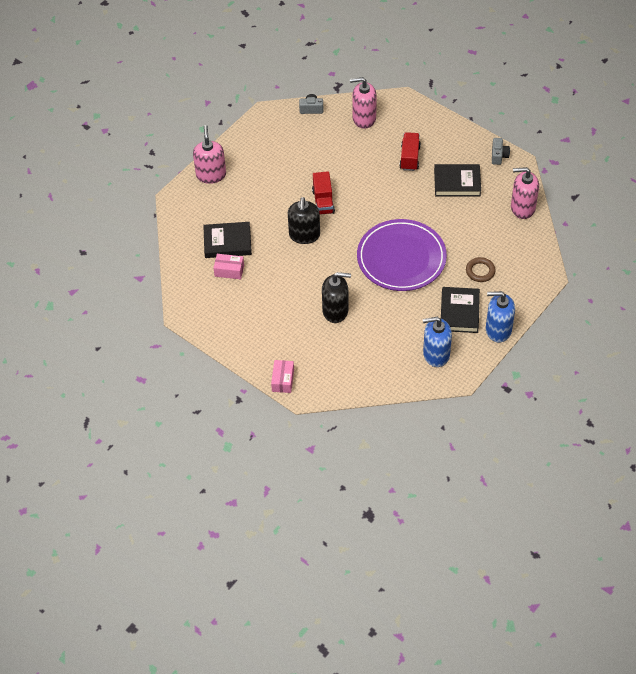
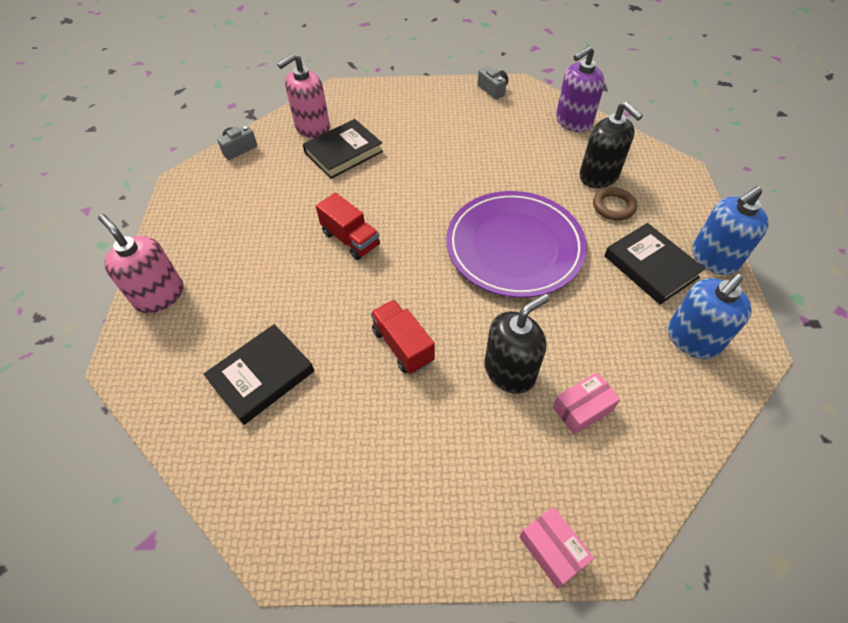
camera: 40 degrees left, 0 degrees up
(229, 270) = (300, 419): pink box -> pink box (582, 409)
(304, 235) = (366, 295): black soap dispenser -> black soap dispenser (599, 176)
(410, 158) = (404, 138): red truck -> red truck (403, 345)
(457, 183) = (481, 134): black book -> black book (343, 152)
(522, 208) = (573, 121): pink soap dispenser -> purple soap dispenser

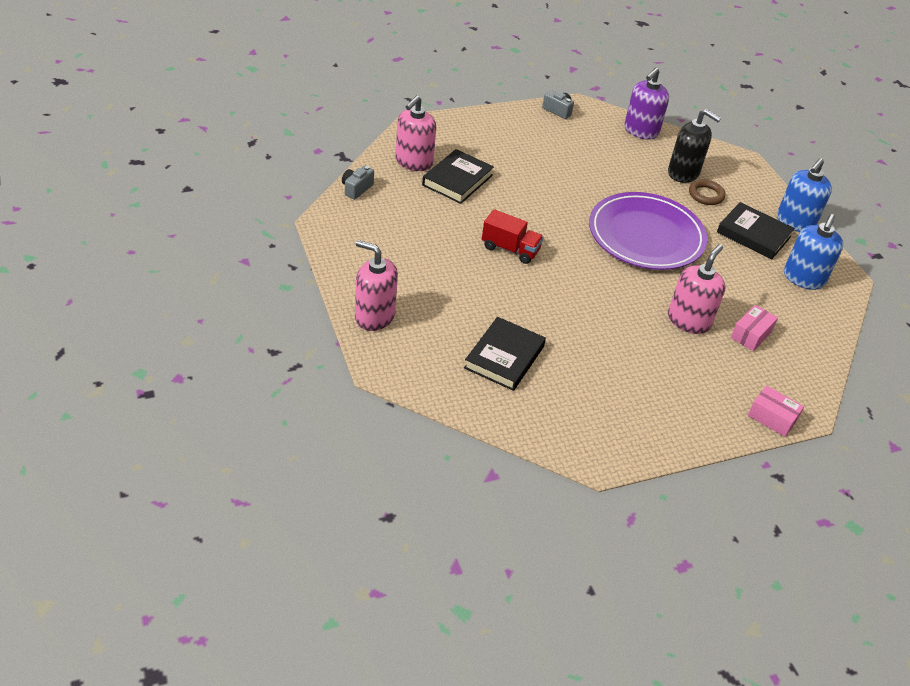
camera: 25 degrees left, 10 degrees down
(403, 345) = (600, 318): red truck -> none
(509, 371) = (688, 321): black soap dispenser -> pink soap dispenser

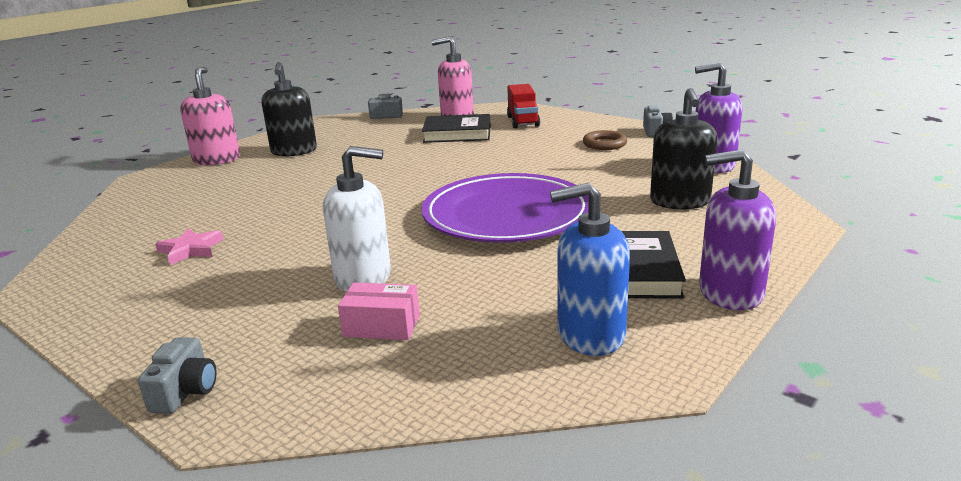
camera: 65 degrees right, 20 degrees down
(403, 270) = (294, 151): none -> black soap dispenser
(504, 357) = (197, 211): black book -> none
(510, 249) = (380, 172): red truck -> red truck (523, 121)
(583, 377) = (190, 250): none -> pink star
(688, 321) = (363, 277): pink soap dispenser -> white soap dispenser
(706, 195) = (661, 223): brown ring -> brown ring (604, 144)
(772, 418) = (185, 392): pink box -> grey camera
(795, 222) = (730, 293): blue soap dispenser -> purple soap dispenser

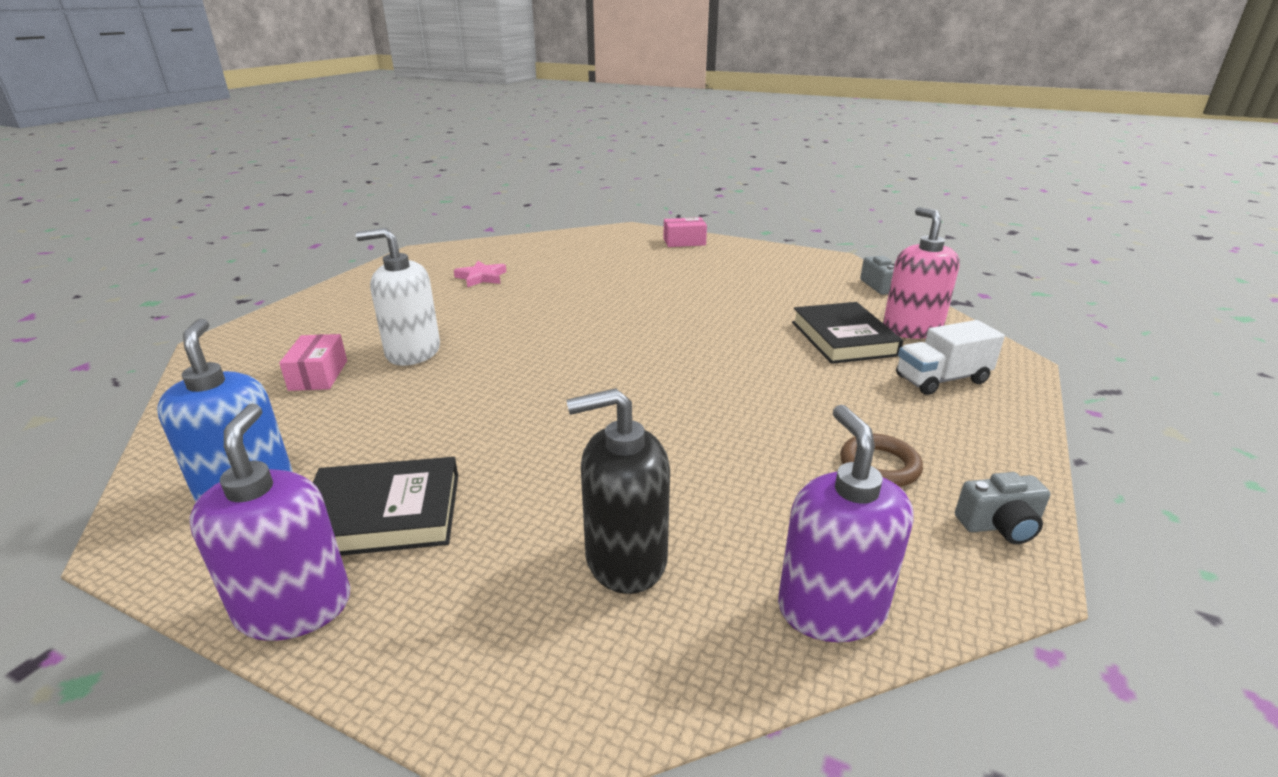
camera: 75 degrees right, 5 degrees up
(185, 392) = (261, 325): grey camera -> none
(217, 159) = (684, 242): pink soap dispenser -> pink box
(294, 151) = (723, 265): black soap dispenser -> none
(363, 277) = (413, 352): white soap dispenser -> white soap dispenser turned 105 degrees clockwise
(506, 215) = (559, 407): purple plate -> none
(523, 121) = (941, 379): red truck -> white truck

